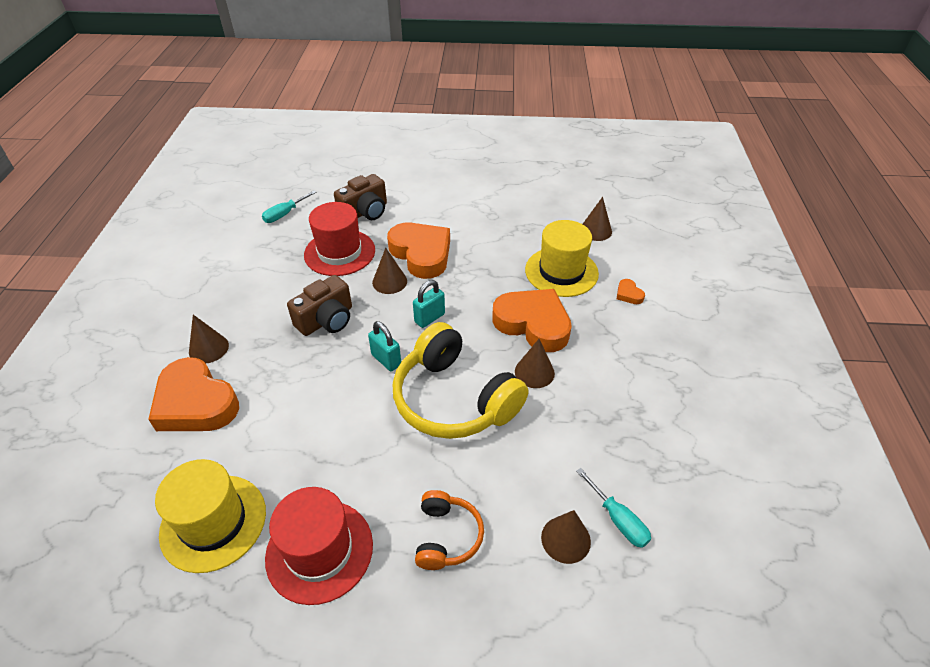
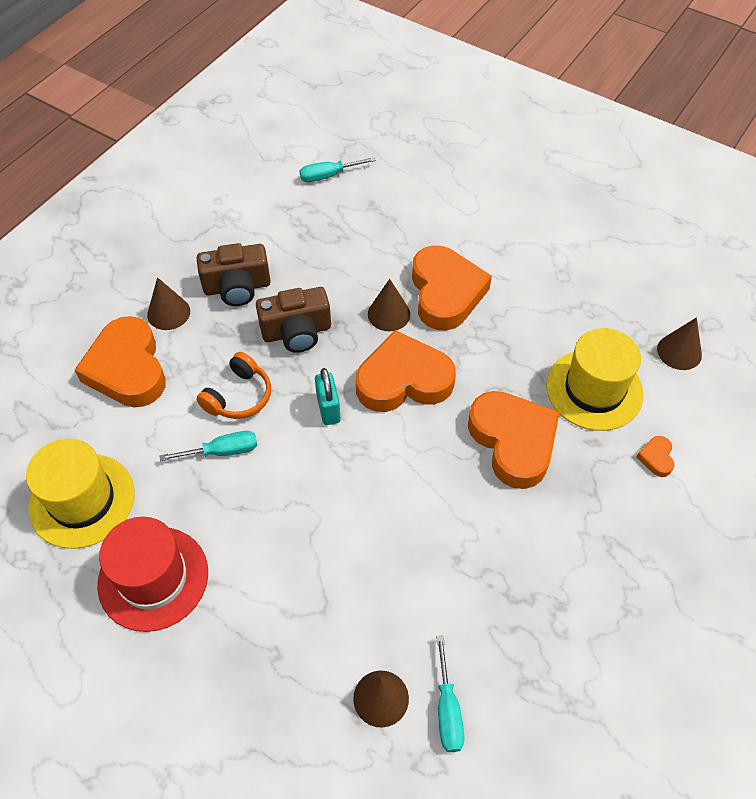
camera: 30 degrees right, 10 degrees up
(319, 426) = (222, 451): none -> turquoise screwdriver
(339, 252) = (358, 252): red hat -> none
(365, 212) = (417, 208): brown camera -> brown camera (237, 287)
(429, 318) = (403, 380): turquoise padlock -> orange heart
(447, 536) = (271, 629): orange headphones -> orange headphones (239, 396)
(454, 399) = (369, 489): yellow headphones -> none
(534, 372) = (474, 501): brown cone -> none

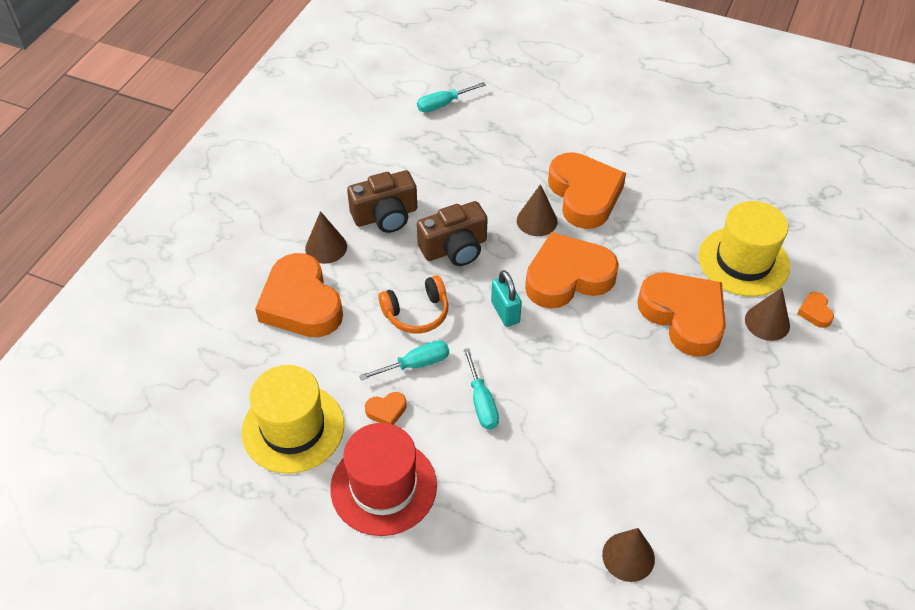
camera: 10 degrees left, 5 degrees down
(179, 496) = (386, 410): none -> orange heart
(239, 396) = (416, 313): orange headphones -> orange headphones turned 45 degrees clockwise
(447, 709) = (691, 556): turquoise screwdriver -> turquoise screwdriver (481, 402)
(679, 352) = (809, 218): brown cone -> brown cone (767, 322)

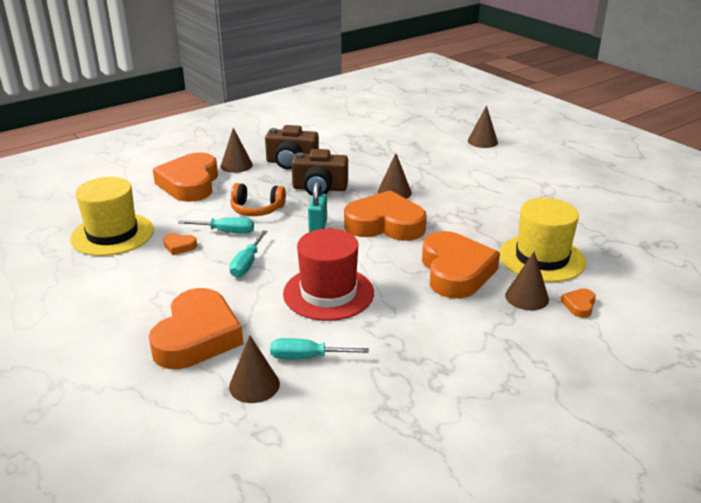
camera: 30 degrees right, 20 degrees down
(383, 487) = (130, 280): red hat -> red hat (328, 293)
(443, 104) = (390, 127): turquoise screwdriver -> turquoise screwdriver (307, 357)
(561, 94) = (482, 141): none -> brown cone
(584, 195) = (445, 190): orange heart -> orange heart (197, 336)

